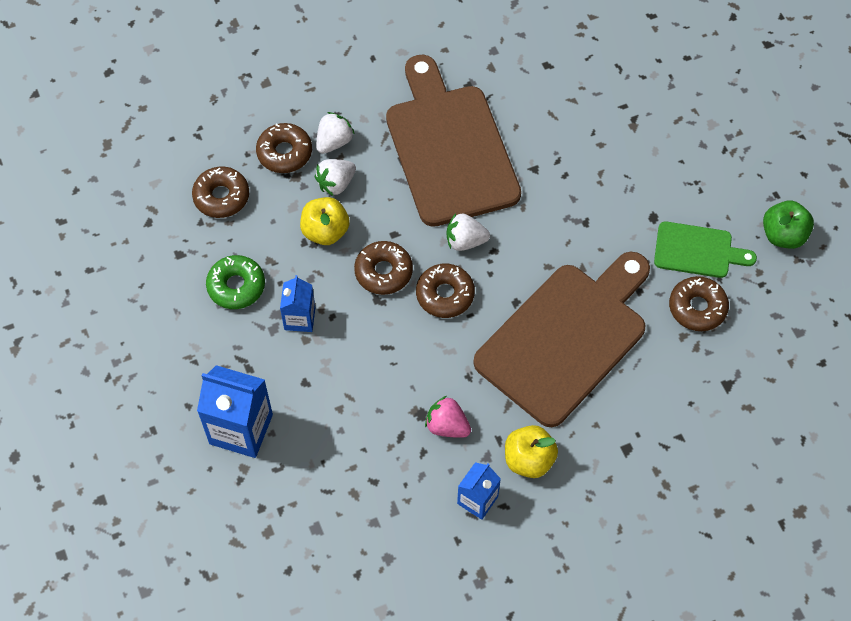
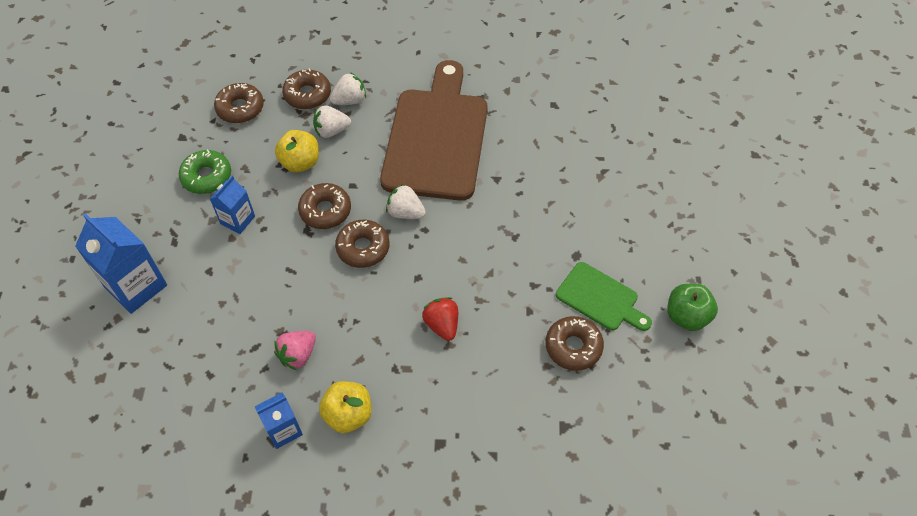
camera: 25 degrees right, 5 degrees down
(447, 426) = (298, 355): pink strawberry -> pink strawberry turned 105 degrees counterclockwise
(566, 338) = (442, 325): brown cutting board -> red strawberry

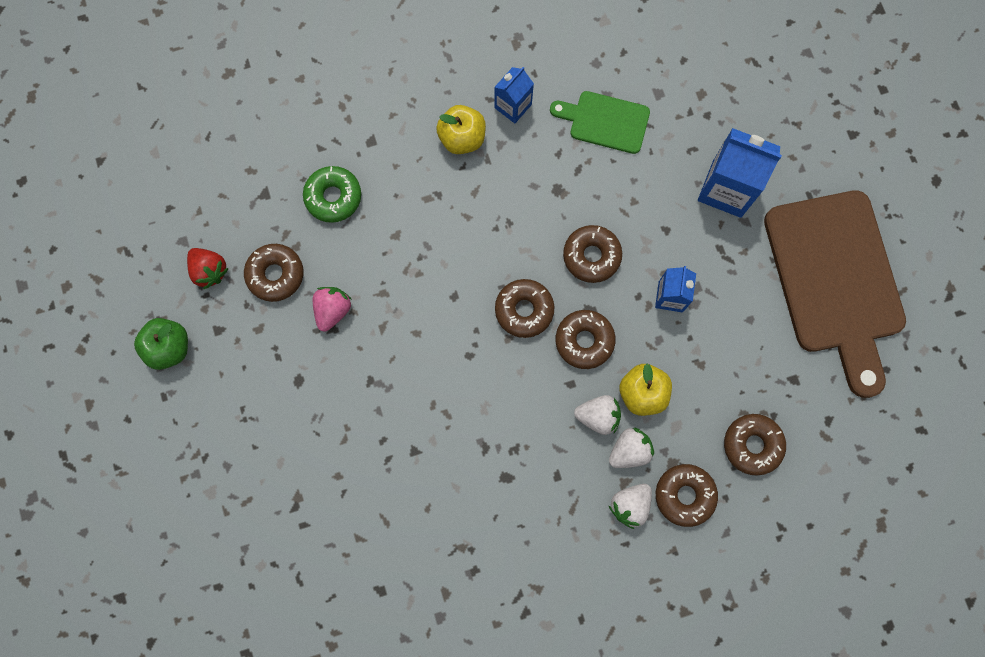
camera: 160 degrees right, 20 degrees up
(207, 177) = (734, 337): green donut -> green donut (333, 197)
(284, 271) = (591, 256): none -> brown donut
(298, 355) = (534, 176): pink strawberry -> pink strawberry (333, 310)
(405, 213) = (497, 369): white strawberry -> white strawberry (598, 416)
(436, 138) = (503, 485): brown cutting board -> brown cutting board (835, 280)
(442, 325) = (410, 253): red strawberry -> red strawberry (209, 271)
(600, 298) = (261, 337): green cutting board -> green cutting board (605, 121)

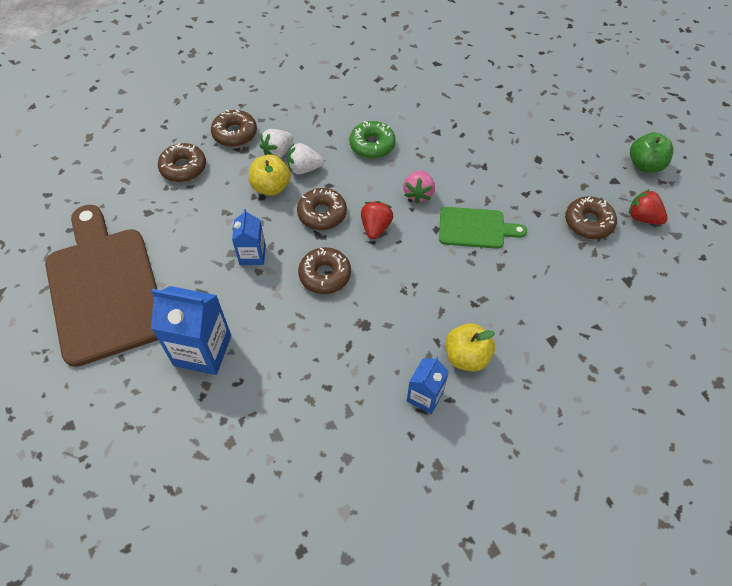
camera: 170 degrees right, 20 degrees down
(333, 197) = (566, 287): green donut -> green donut (372, 145)
(333, 310) = (531, 205): pink strawberry -> pink strawberry (418, 194)
(524, 310) = (376, 227): brown donut -> red strawberry
(605, 121) = (328, 396): green cutting board -> green cutting board (475, 228)
(630, 505) = (274, 123): white strawberry -> none

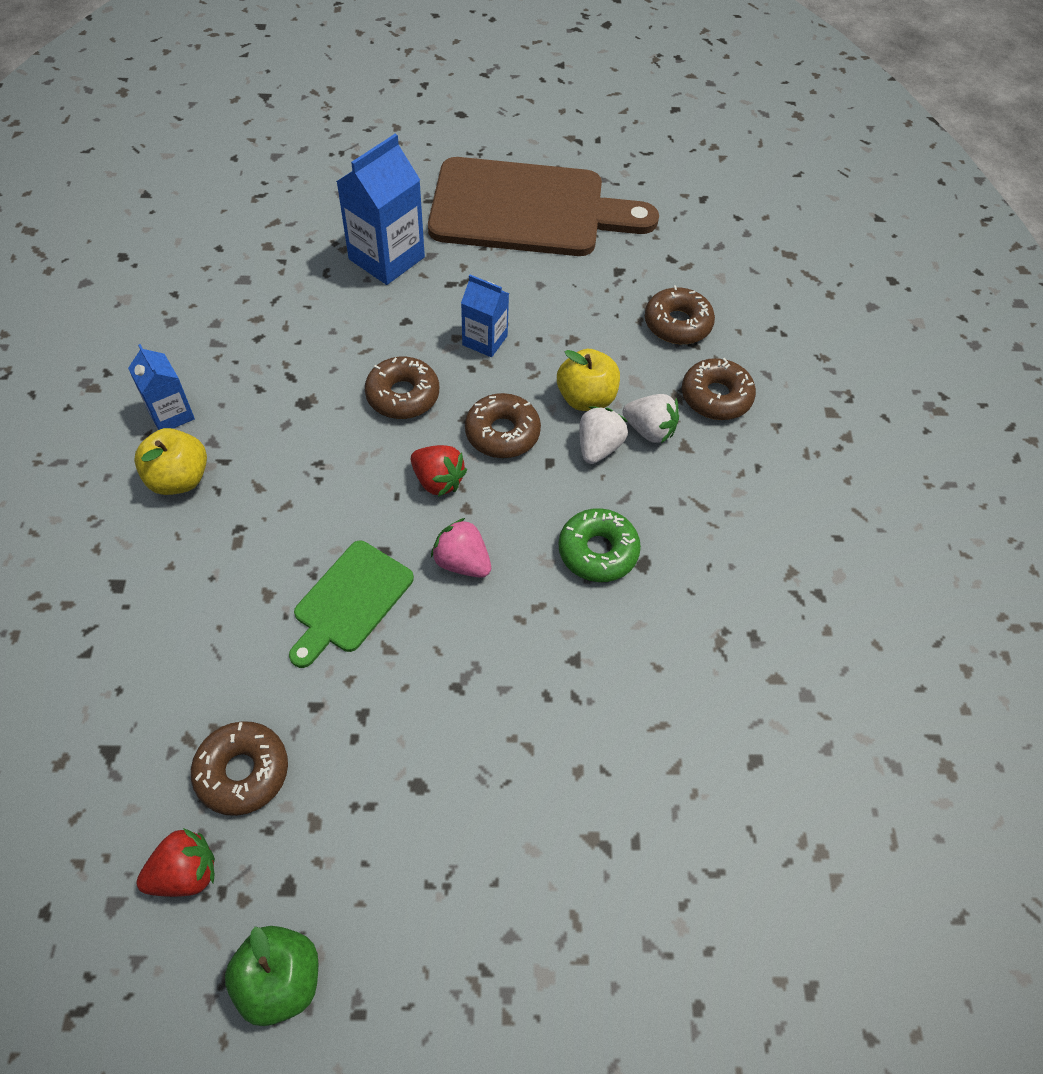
camera: 115 degrees right, 0 degrees up
(278, 152) = (649, 430): white strawberry -> white strawberry turned 135 degrees clockwise

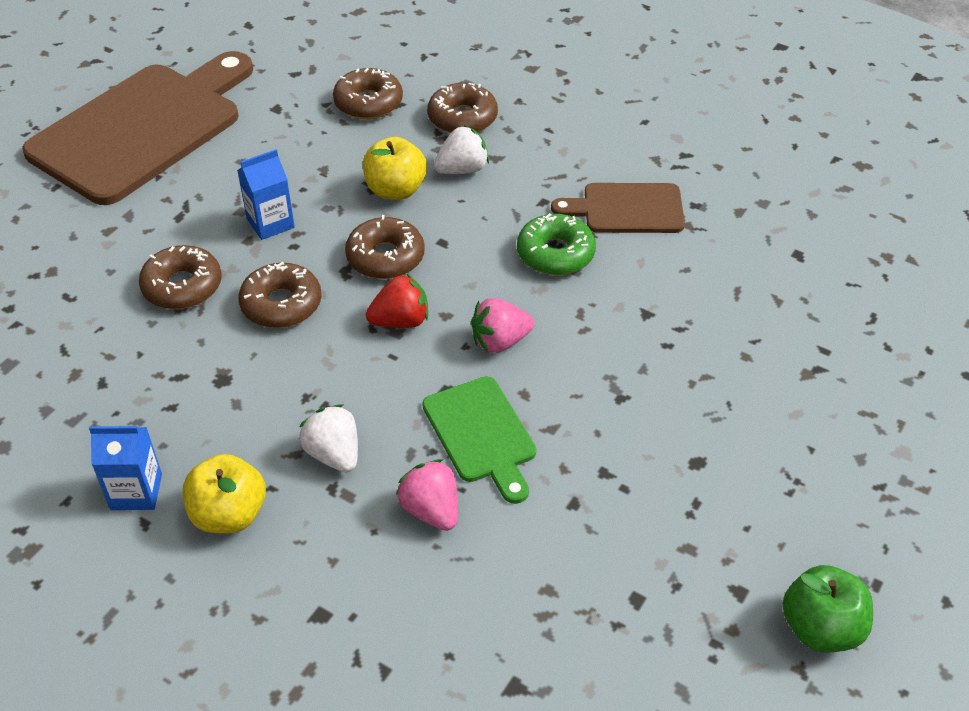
camera: 55 degrees left, 10 degrees down
(185, 873) = (682, 665): red strawberry -> none
(242, 772) = (606, 583): brown donut -> brown donut (182, 286)
(252, 606) = (431, 510): none -> pink strawberry
(386, 258) = (99, 246): blue carton -> none
(598, 447) = (453, 206): white strawberry -> white strawberry (334, 454)
(700, 580) = (627, 209): none -> brown cutting board

